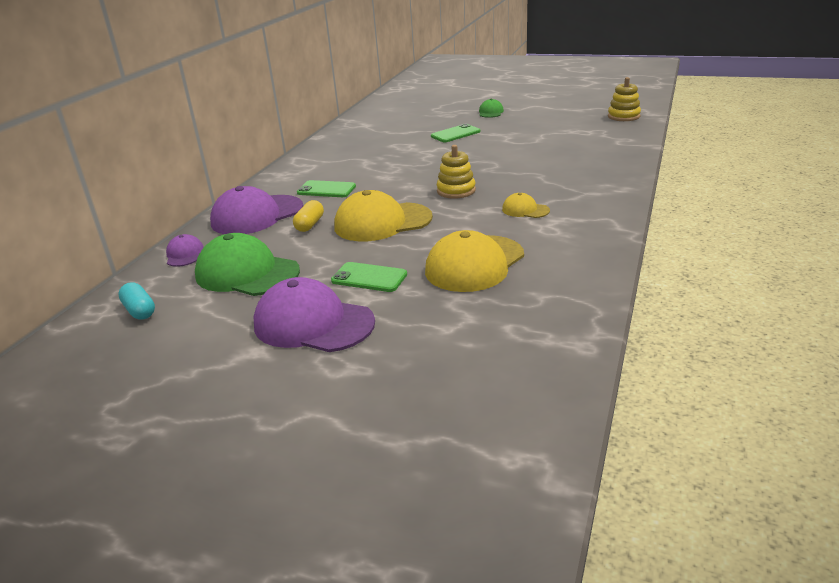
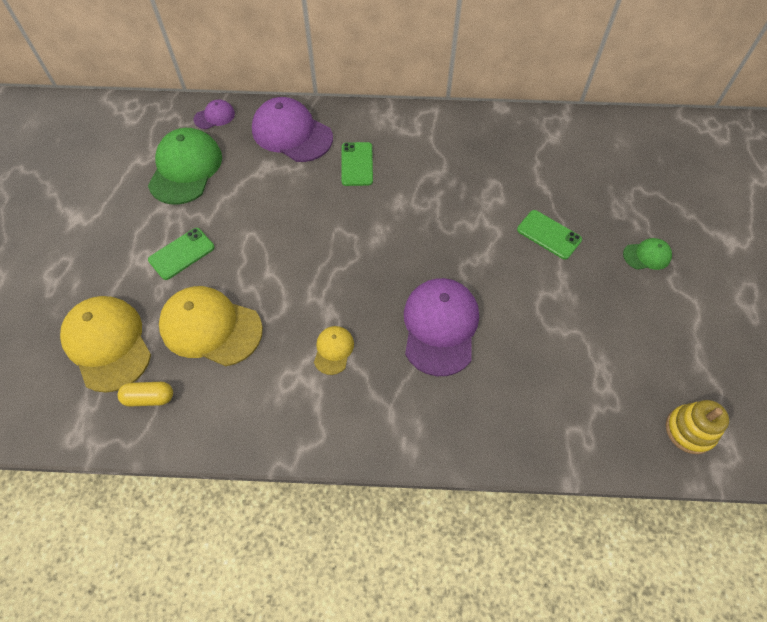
camera: 70 degrees right, 30 degrees up
(139, 311) = (128, 130): turquoise capsule -> none
(310, 225) = (277, 178): yellow capsule -> yellow capsule (149, 398)
(313, 323) = (111, 239): purple cap -> purple cap (440, 327)
(369, 278) = (182, 254): green phone -> green phone turned 45 degrees clockwise
(382, 222) = (288, 232): yellow cap -> yellow cap (108, 344)
(456, 191) = (373, 275): yellow stacking toy -> none

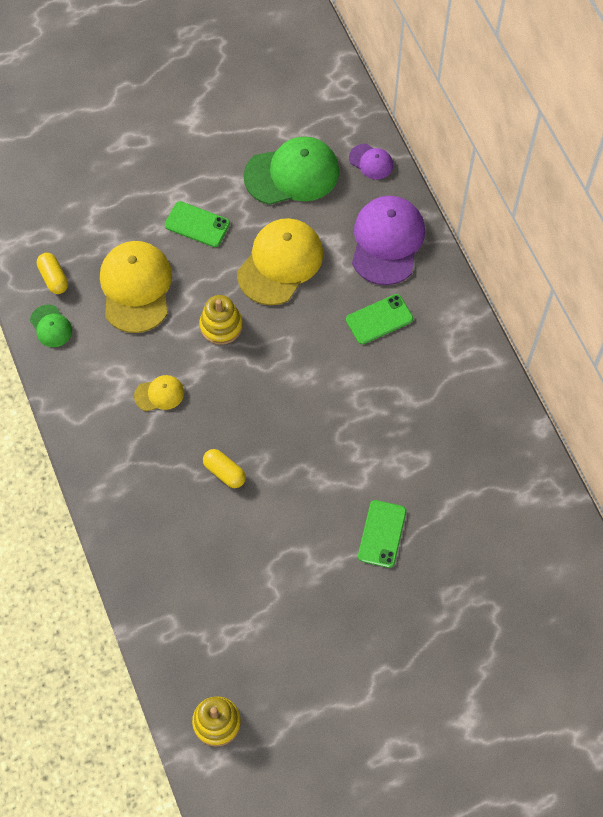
camera: 65 degrees right, 5 degrees up
(108, 344) = (85, 220): yellow cap -> yellow cap (280, 263)
(294, 274) = (221, 326): none -> yellow stacking toy
(440, 327) = (224, 472): purple cap -> yellow capsule
(647, 255) = (403, 638): green cap -> green cap (51, 326)

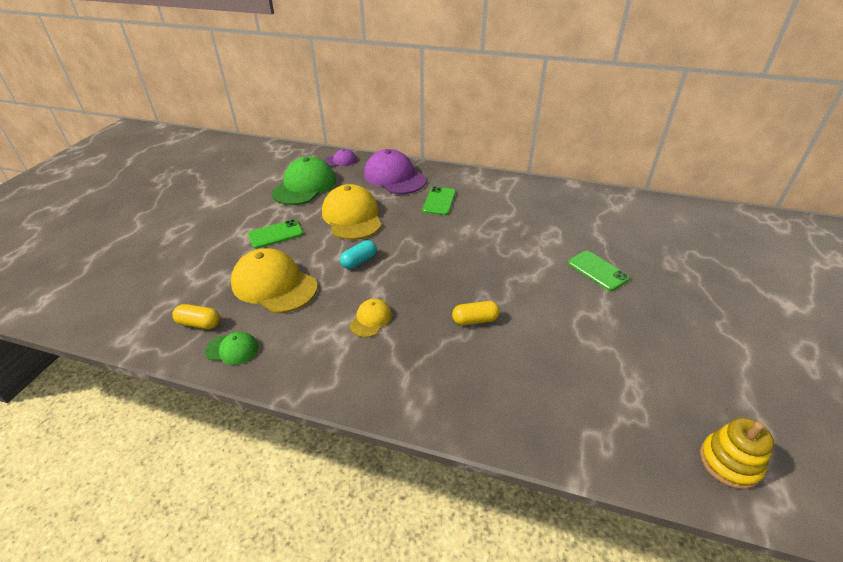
camera: 50 degrees left, 25 degrees down
(221, 326) = (359, 261): yellow stacking toy -> turquoise capsule

